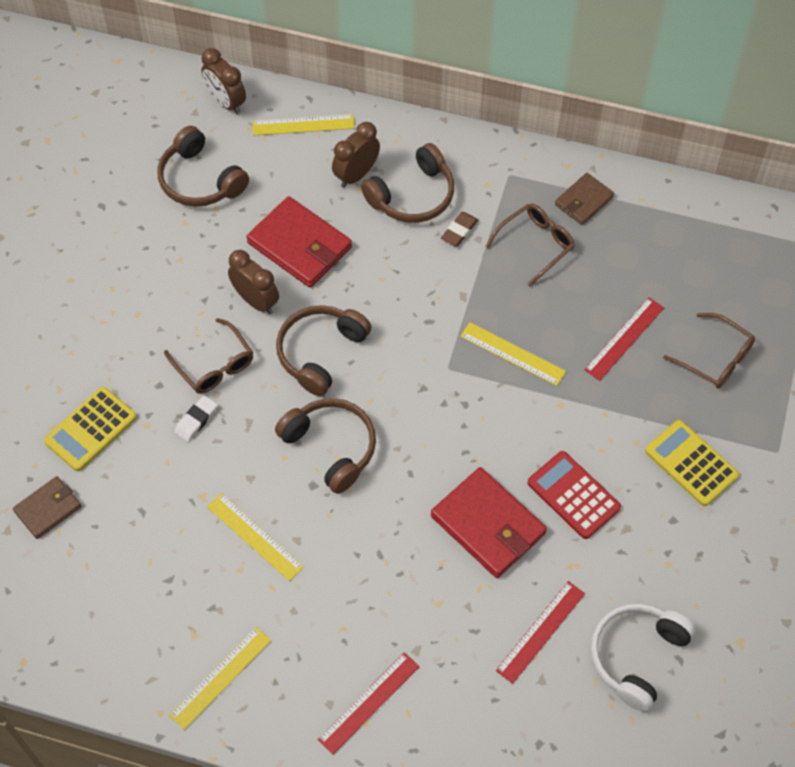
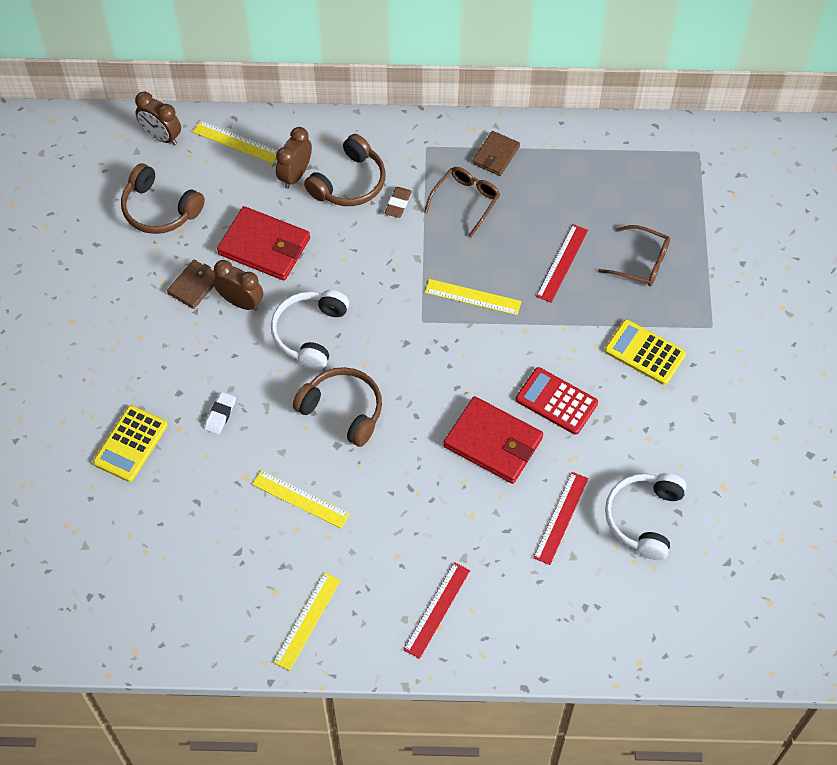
camera: 15 degrees left, 0 degrees up
(48, 509) = (115, 519): brown wallet -> brown wallet (194, 286)
(214, 365) = (221, 364): brown glasses -> none
(303, 125) = (236, 142): yellow ruler -> yellow ruler turned 45 degrees clockwise
(320, 352) = (309, 333): brown headphones -> white headphones

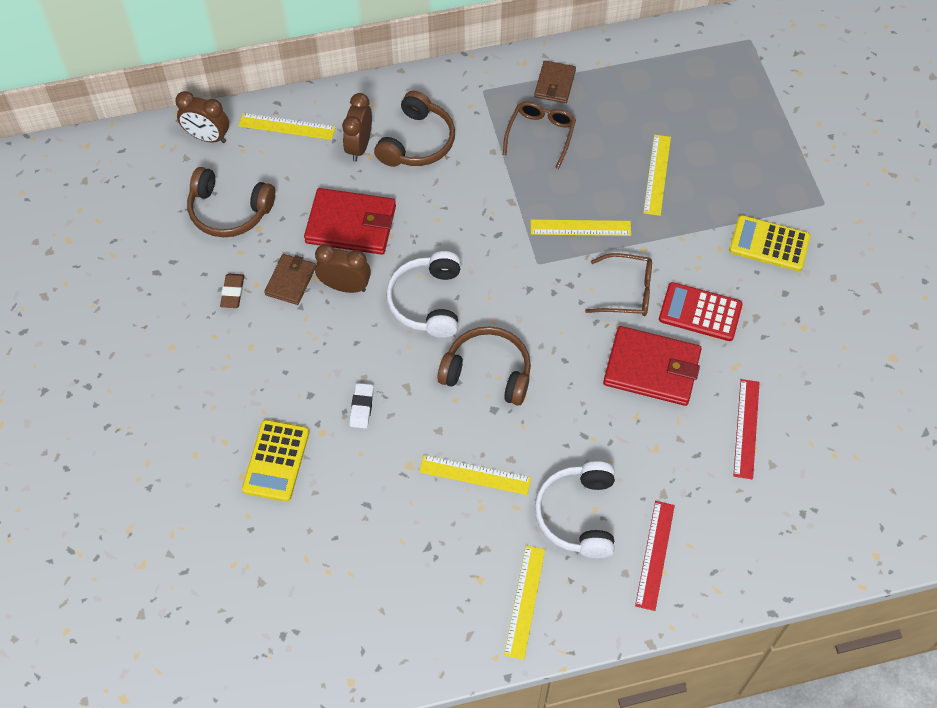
camera: 15 degrees left, 0 degrees up
(398, 204) = (473, 152): brown eraser -> brown eraser (232, 292)
(562, 263) = (657, 174): red ruler -> yellow ruler
(640, 262) = (733, 157): brown glasses -> brown glasses (626, 291)
(643, 518) = (828, 408): white headphones -> white headphones (577, 515)

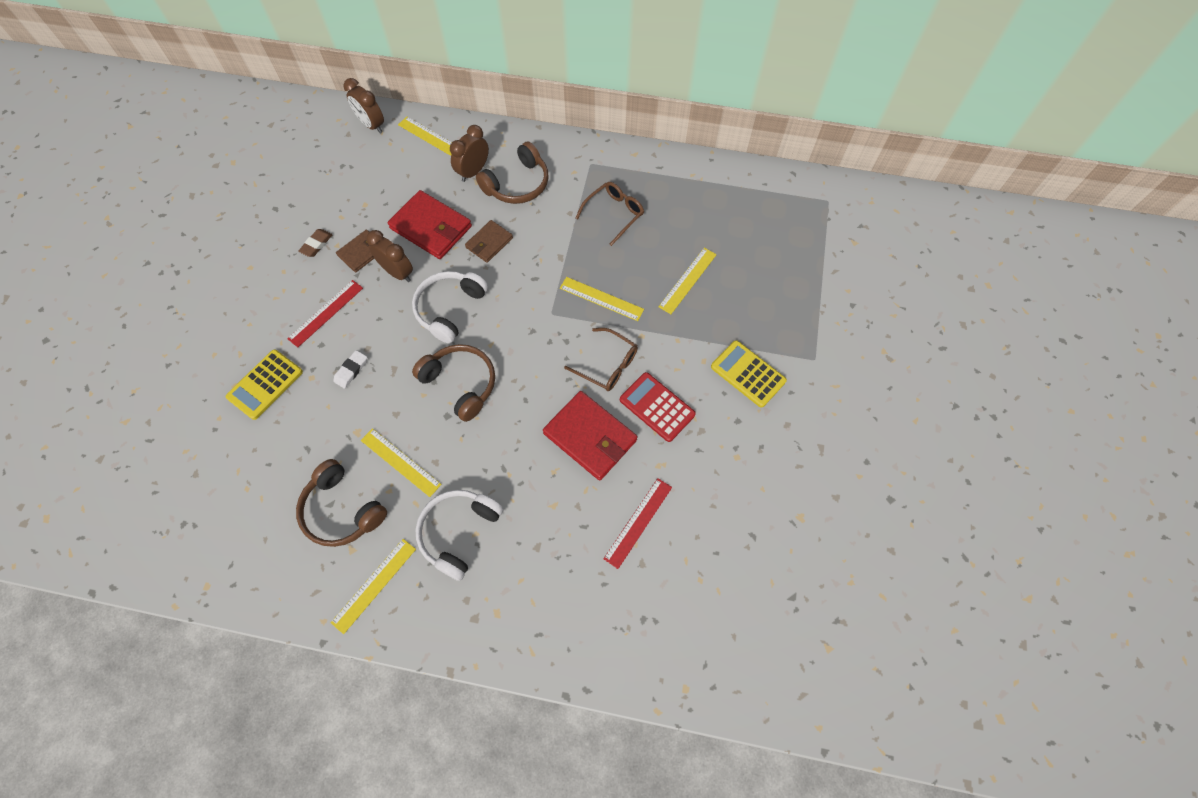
camera: 25 degrees right, 5 degrees up
(229, 211) = (352, 184): brown headphones -> brown headphones (342, 510)
(554, 84) = (648, 179): brown wallet -> brown wallet (489, 243)
(655, 555) = (499, 596): red ruler -> red ruler (326, 313)

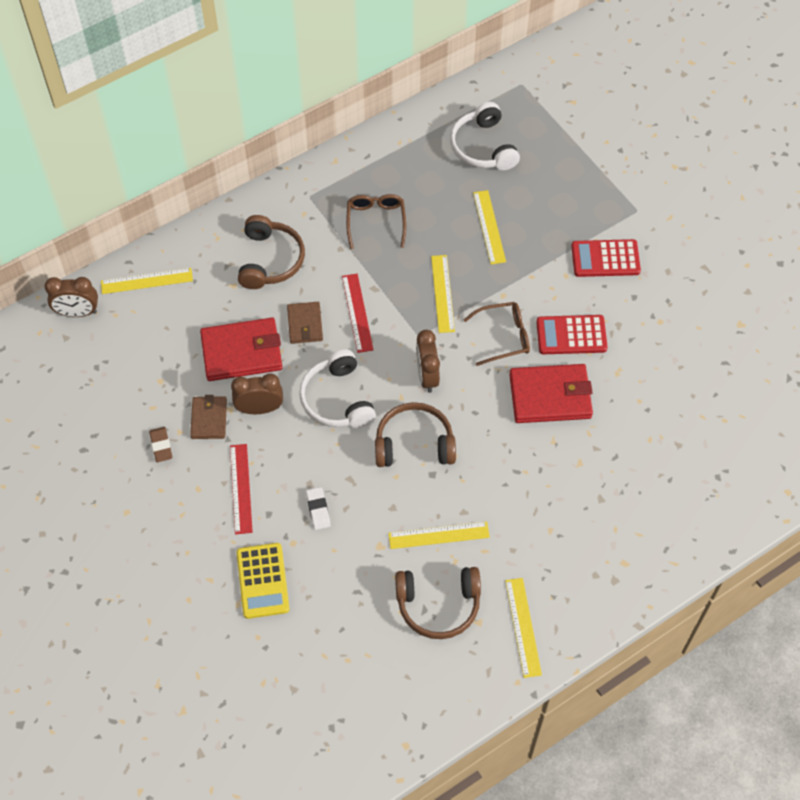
camera: 45 degrees left, 5 degrees down
(458, 532) = (538, 540): white headphones -> white headphones (483, 147)
(473, 171) = (220, 279): brown clock -> brown clock (427, 376)
(601, 299) = (443, 293): yellow ruler -> yellow ruler turned 75 degrees counterclockwise
(638, 522) = (646, 421): red ruler -> red ruler (357, 313)
(747, 374) = (605, 259): yellow calculator -> red calculator

